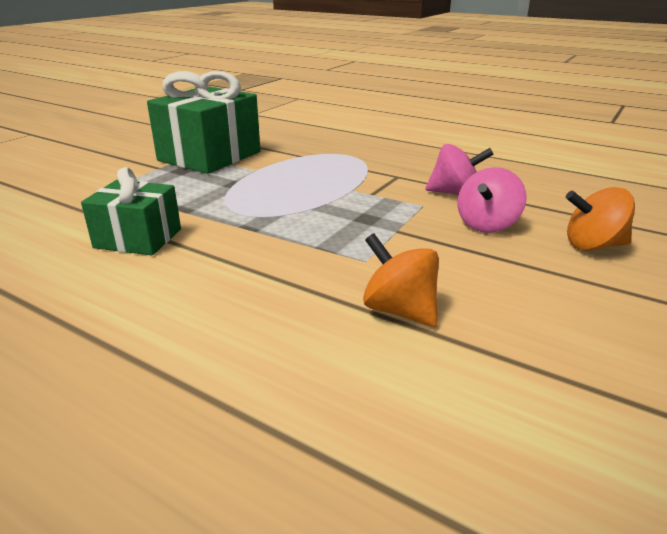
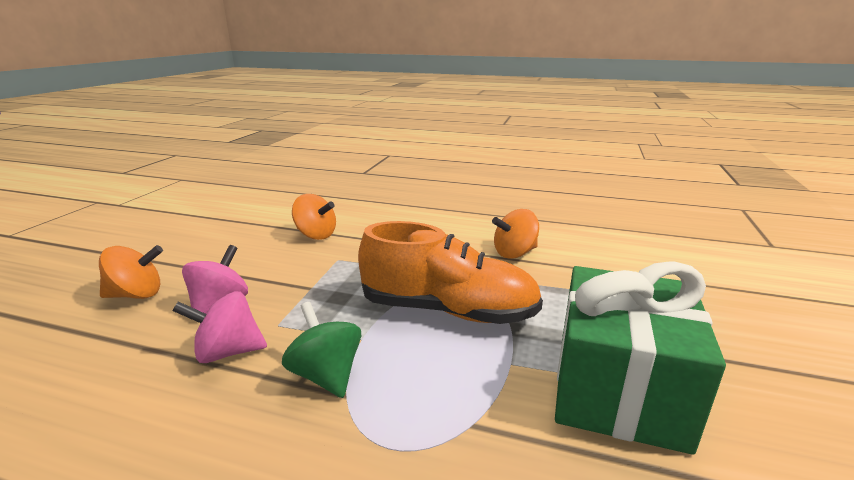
camera: 165 degrees right, 5 degrees down
(138, 238) = (514, 253): green gift -> orange spinning top
(272, 197) = (448, 310): none -> orange shoe
(379, 177) = (326, 375): none -> green spinning top

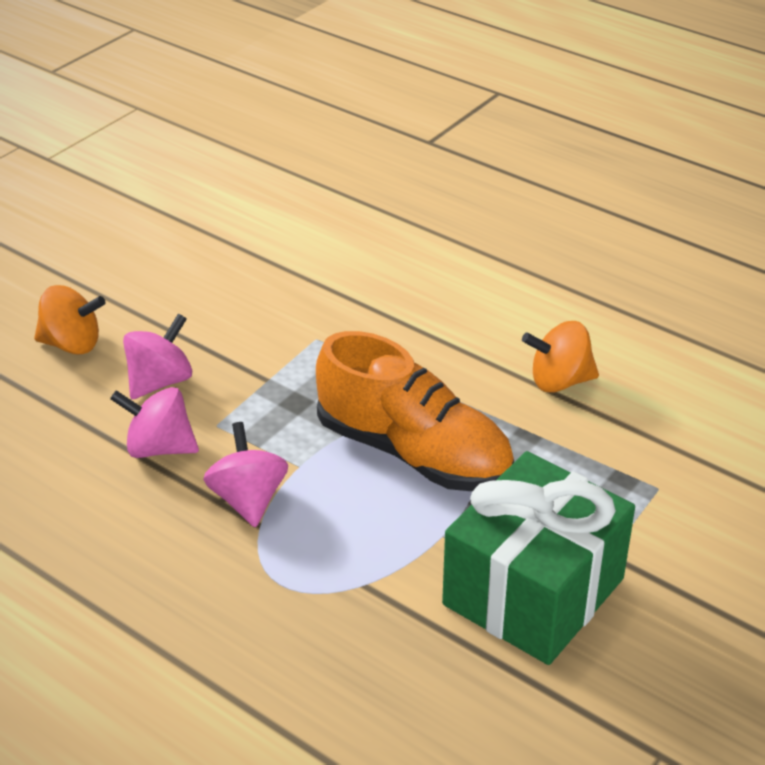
camera: 20 degrees right, 15 degrees up
(316, 235) = (302, 284): orange spinning top -> none
(326, 375) = (248, 499): green spinning top -> pink spinning top

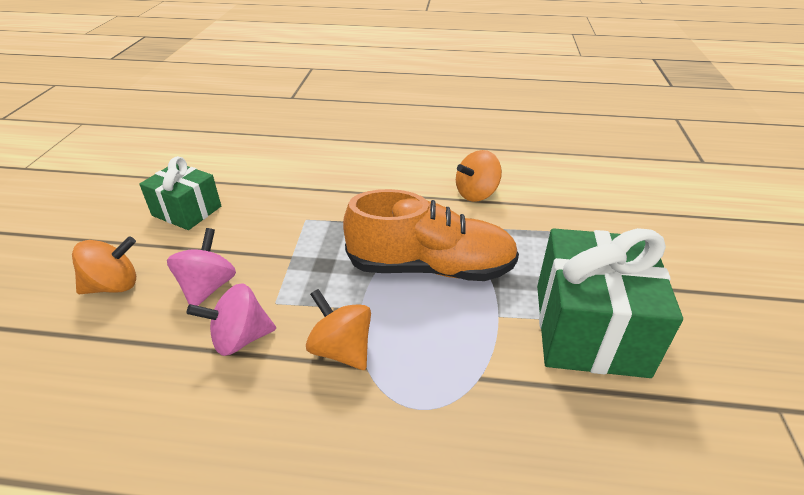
camera: 30 degrees left, 0 degrees up
(190, 279) = (187, 211): none -> green gift
(248, 499) = (341, 349): pink spinning top -> orange spinning top

